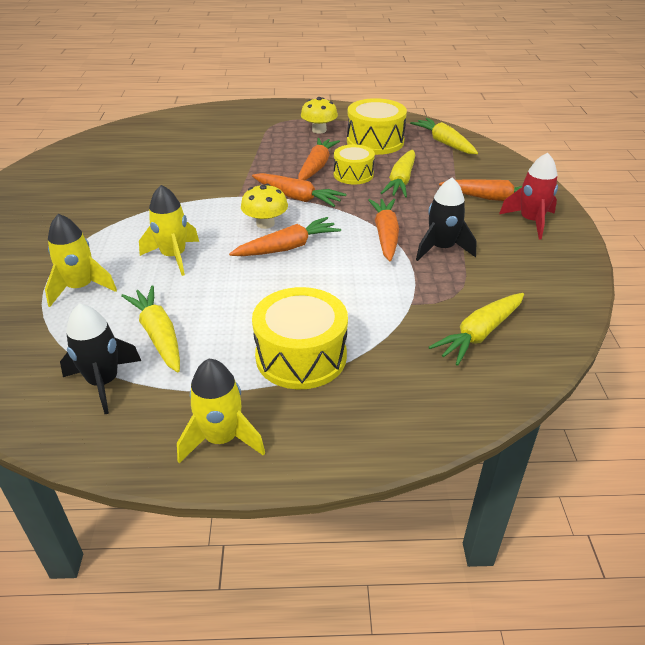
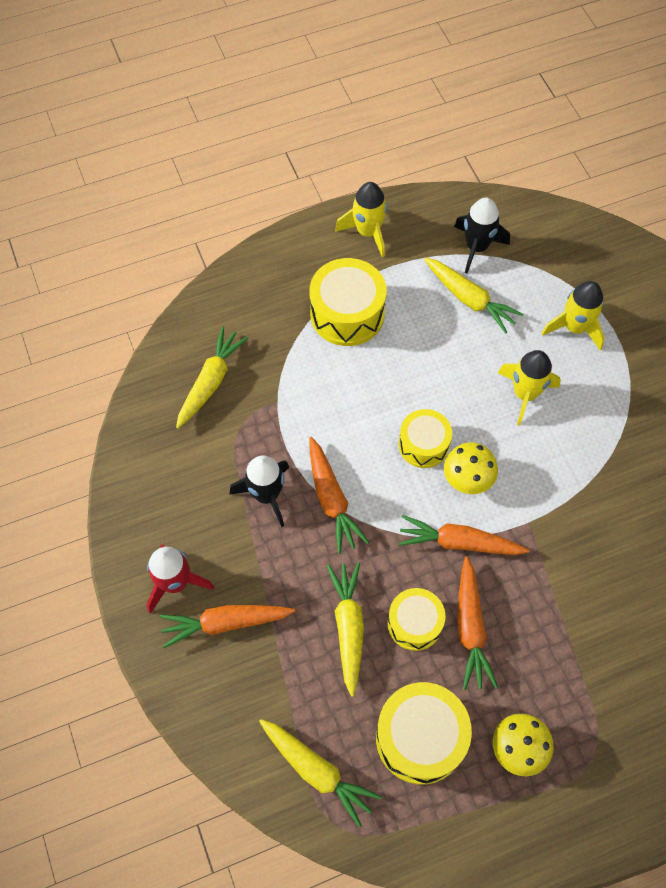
camera: 160 degrees right, 25 degrees up
(287, 247) = (423, 444): orange carrot -> yellow drum

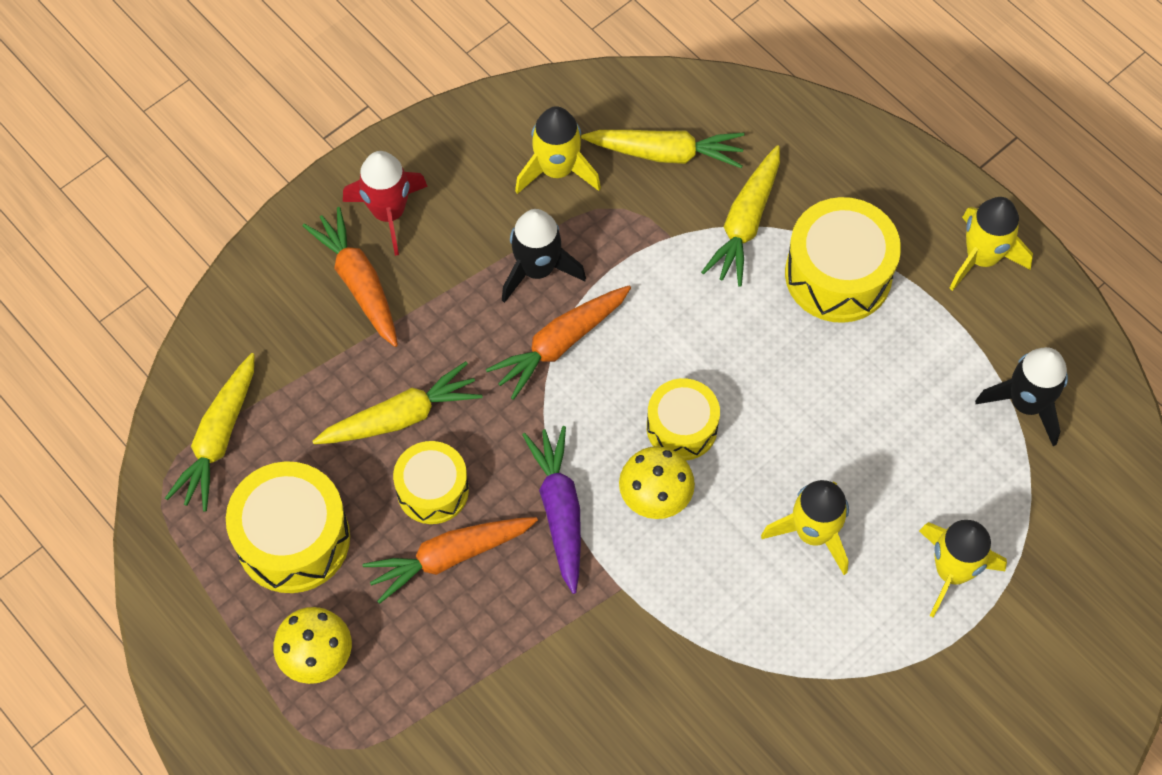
camera: 70 degrees right, 0 degrees up
(192, 455) = (557, 170): none -> yellow rocket
(459, 542) = (559, 510): orange carrot -> purple carrot
(469, 299) = (933, 419): yellow carrot -> yellow carrot (745, 223)

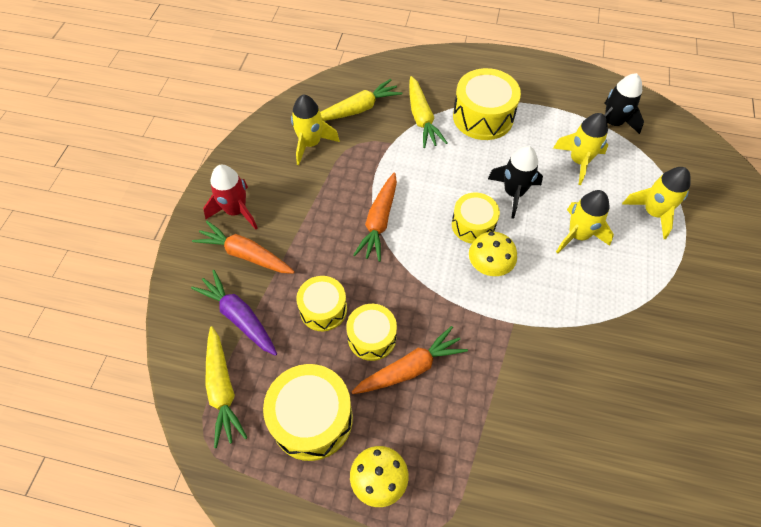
camera: 35 degrees left, 5 degrees down
(401, 416) = (323, 309): yellow carrot -> yellow drum
(449, 557) = (410, 368): orange carrot -> orange carrot turned 150 degrees counterclockwise
(537, 269) = (338, 193): black rocket -> black rocket (513, 193)
(559, 510) = (448, 304): purple carrot -> purple carrot (239, 317)
(981, 257) = (536, 77): yellow rocket -> yellow rocket (579, 161)

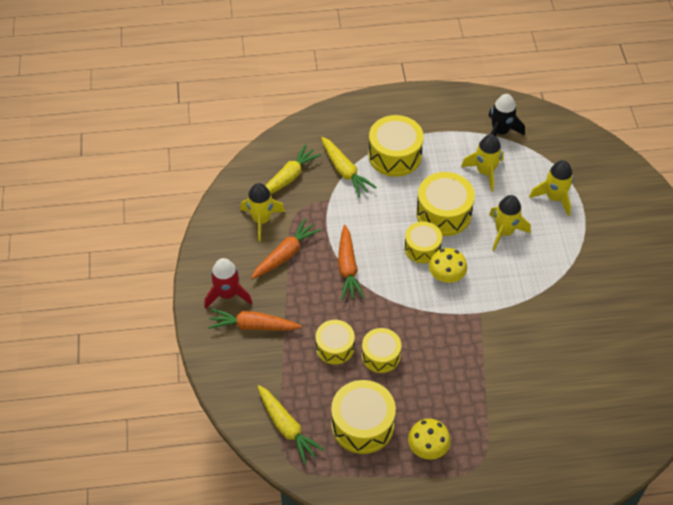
camera: 20 degrees left, 5 degrees down
(239, 317) = (272, 373): purple carrot -> none
(410, 368) = (418, 368): orange carrot -> orange carrot (285, 254)
(513, 193) = (443, 213): black rocket -> yellow drum

